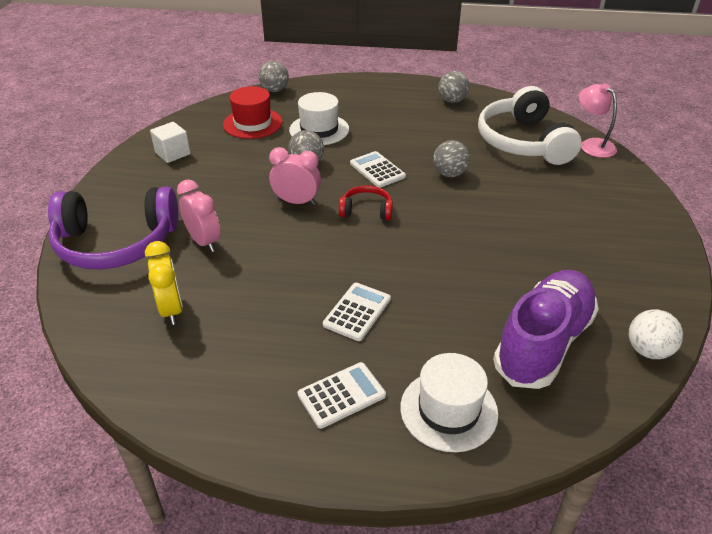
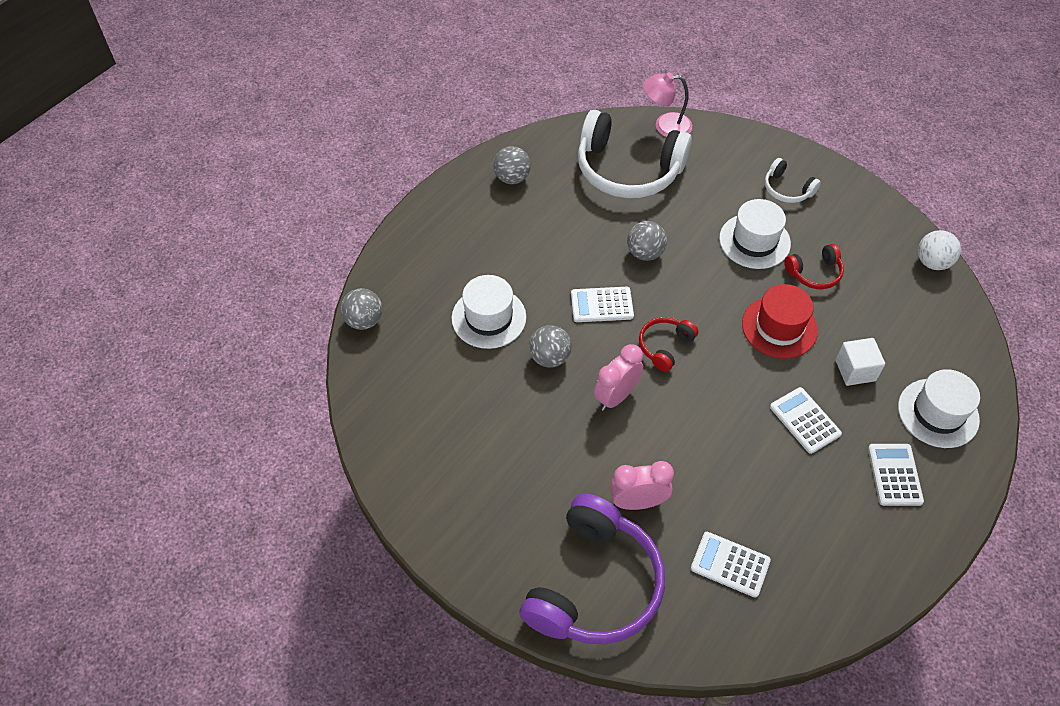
camera: 60 degrees left, 15 degrees up
(171, 309) = (730, 564): yellow clock -> white calculator
(173, 153) = (442, 476): white cube -> white cube (855, 370)
(252, 123) = (429, 373): red hat -> red hat (779, 327)
(529, 224) = (754, 241): none -> white hat
(534, 270) = (814, 273): none -> red headphones
(543, 342) = (897, 317): purple shoe -> none
(613, 225) = (787, 189): none -> white headphones

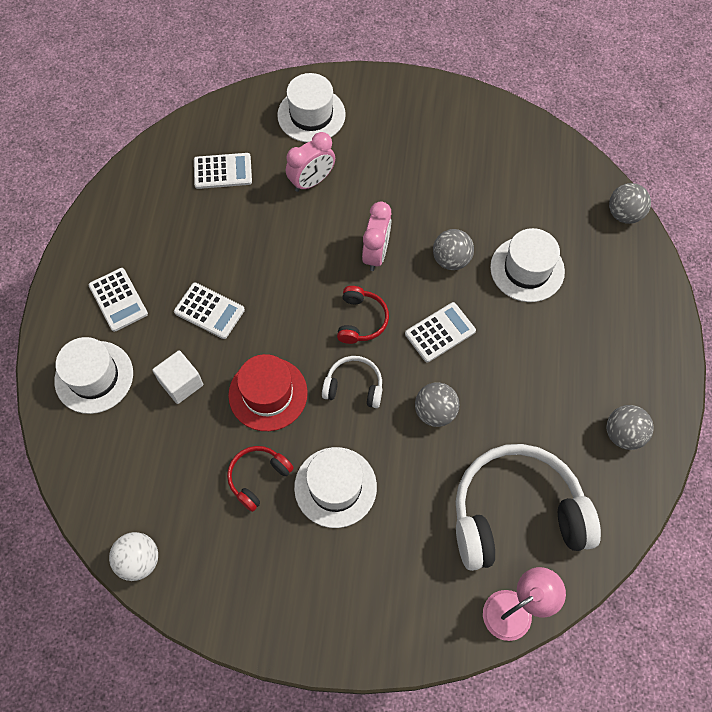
camera: 150 degrees right, 10 degrees up
(594, 585) = (311, 115): purple headphones -> white hat
(787, 189) = (332, 584): white headphones -> white headphones (354, 386)

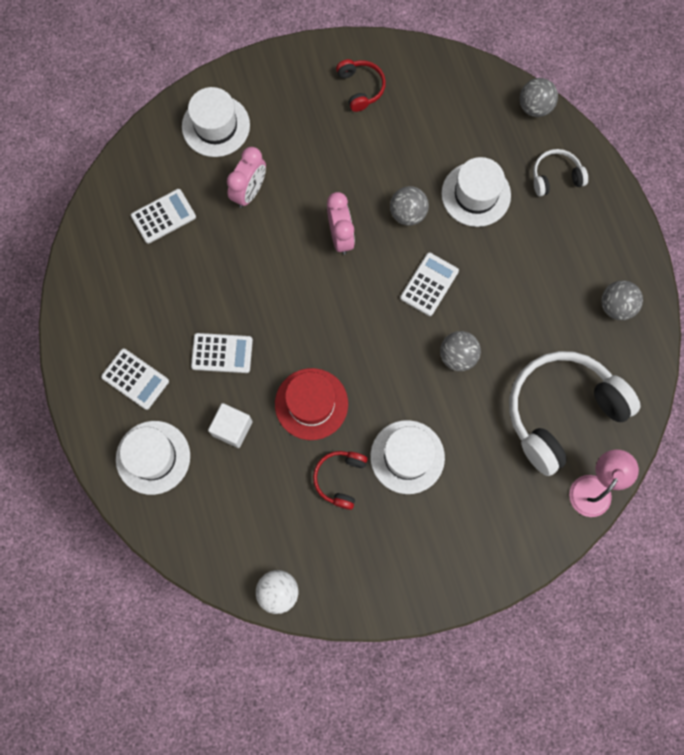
camera: 25 degrees left, 10 degrees up
(354, 386) = (380, 364): white headphones -> white headphones (555, 177)
(361, 320) = (357, 303): red headphones -> red headphones (360, 88)

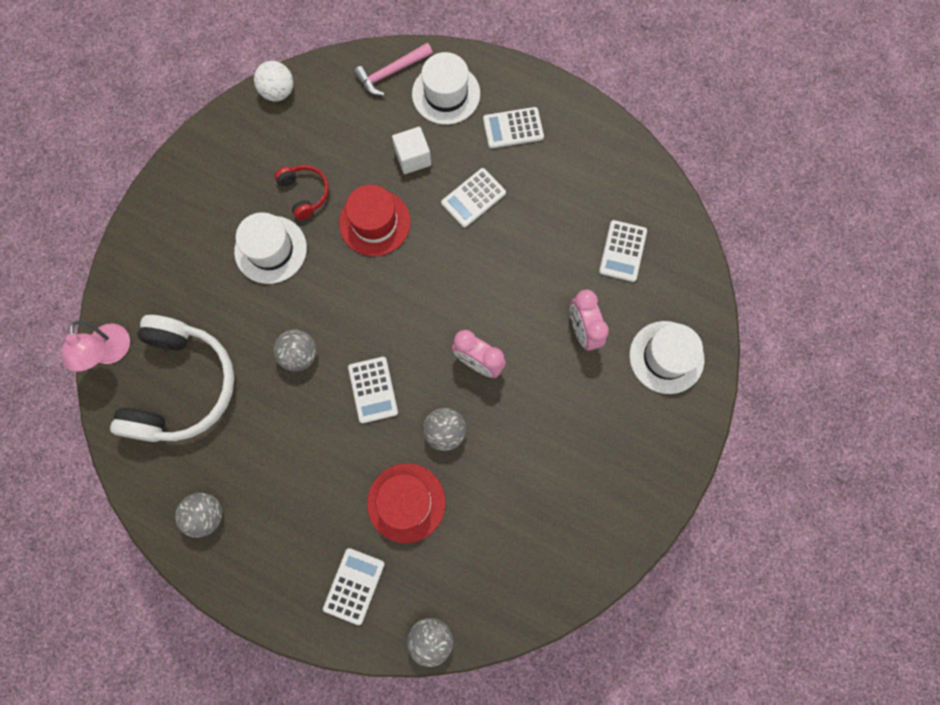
camera: 135 degrees right, 0 degrees up
(174, 519) = (391, 73): none -> pink hammer
(360, 88) = (592, 505): red headphones -> none
(476, 194) = (406, 502): white hat -> red hat
(555, 177) = (354, 586): white headphones -> white calculator

